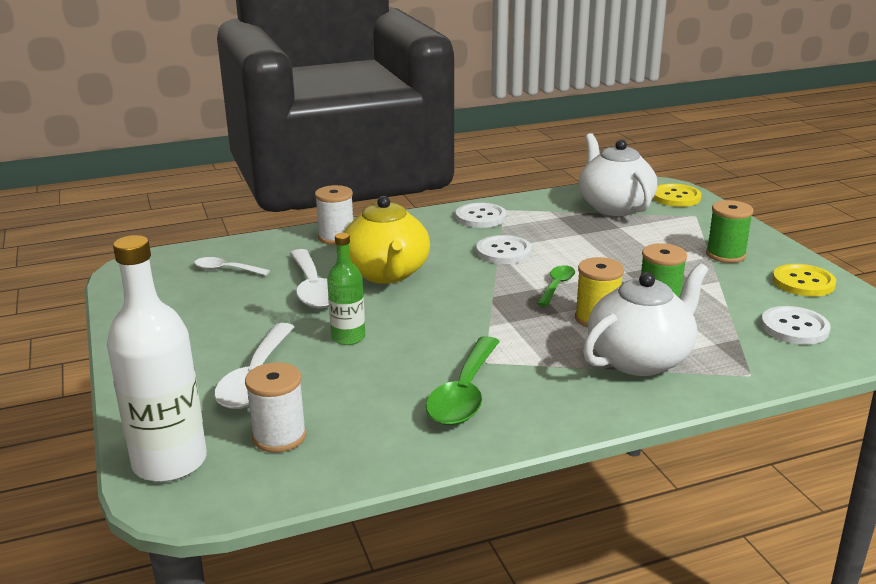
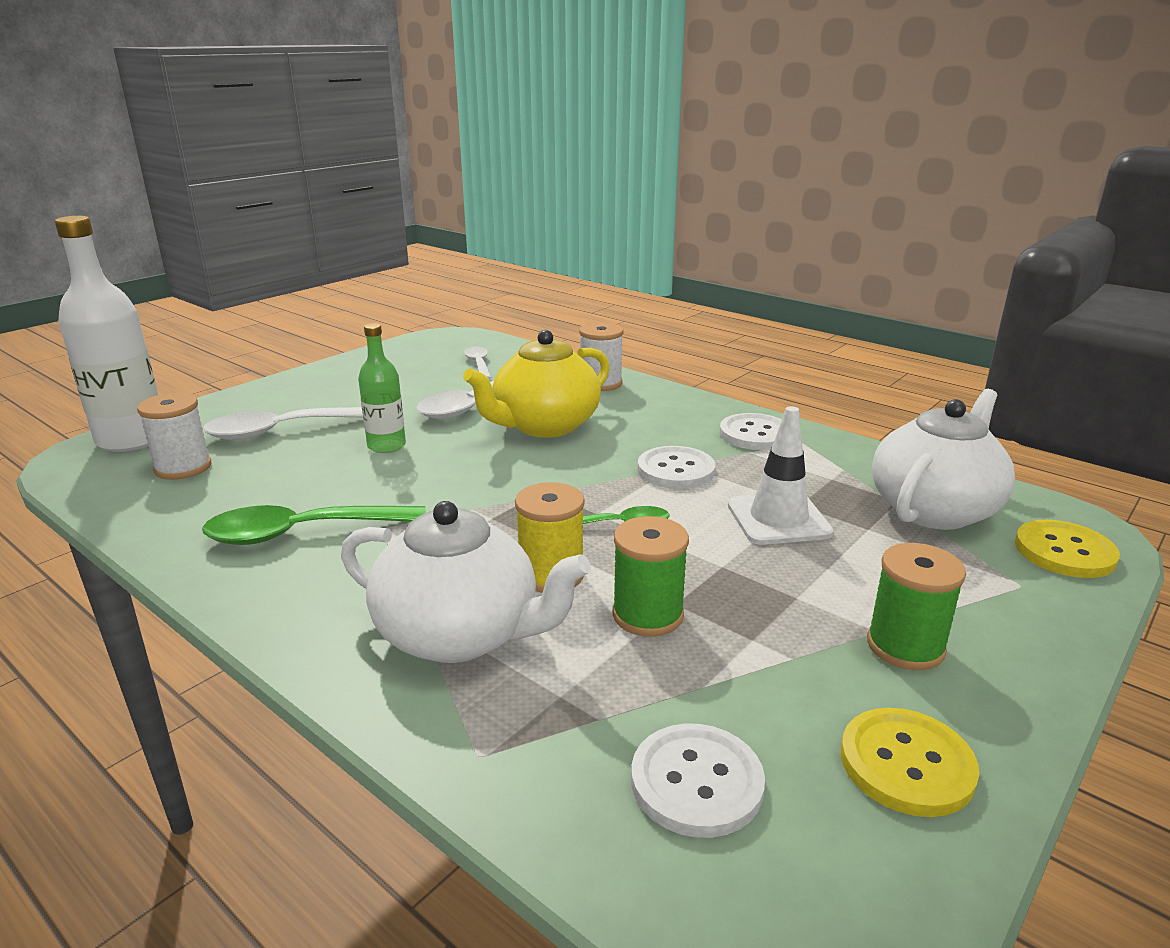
camera: 60 degrees right, 0 degrees up
(590, 244) = (778, 519): none -> white traffic cone

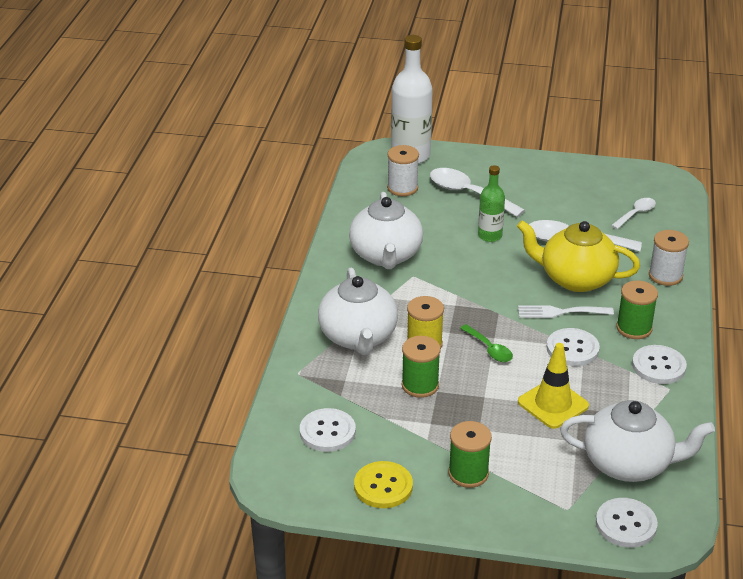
camera: 60 degrees right, 10 degrees up
(301, 533) = (386, 255): green spoon -> white teapot
(596, 454) = (560, 312): none -> white fork
(673, 425) = (634, 328): none -> green spool
(778, 519) = (553, 404): white traffic cone -> yellow traffic cone
(1064, 552) = (626, 524): yellow button -> white button

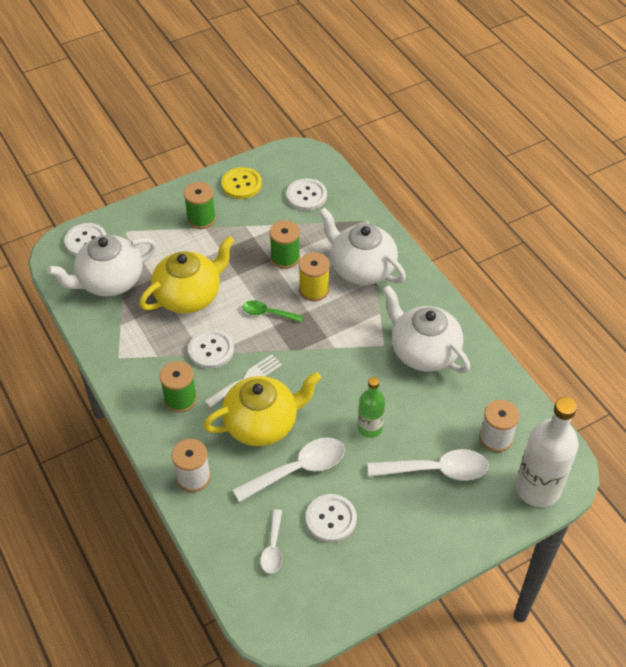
camera: 140 degrees right, 15 degrees up
(553, 404) = (189, 296): yellow traffic cone -> yellow teapot
(658, 366) = (139, 373): white button -> white button (331, 519)

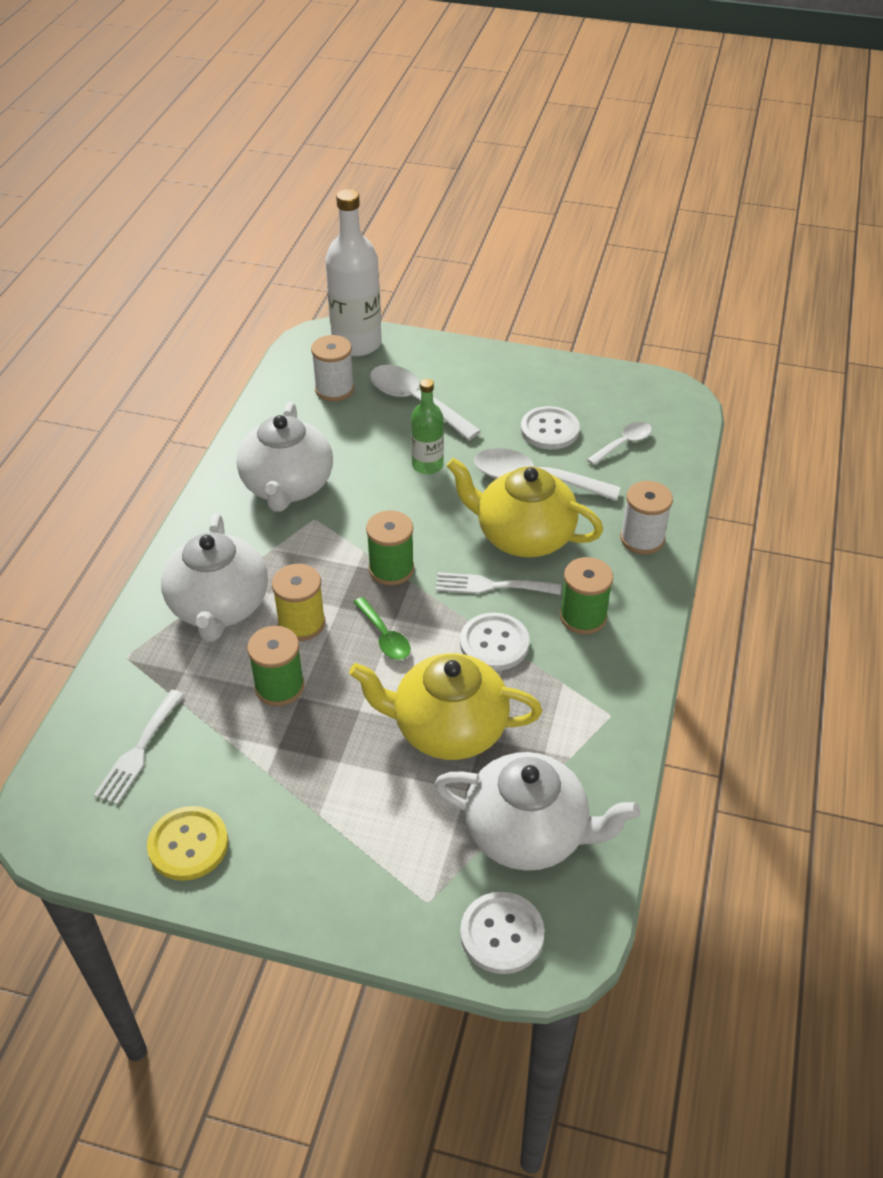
camera: 135 degrees left, 5 degrees down
(201, 219) = (307, 832): green spool -> green spool (391, 569)
(306, 196) = (139, 751): white button -> white fork

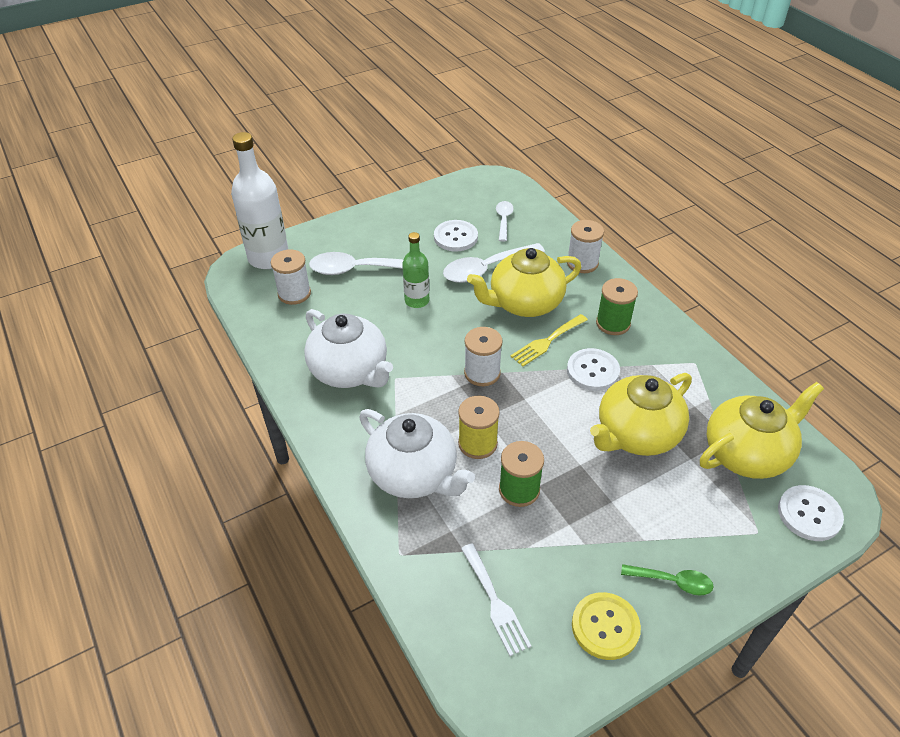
camera: 45 degrees left, 0 degrees up
(384, 636) = (533, 413): green spoon -> green spoon (672, 581)
(391, 569) = (482, 373): green spool -> white spool
(491, 586) = (547, 341): white fork -> yellow fork
(528, 833) = (747, 453): white teapot -> yellow teapot

